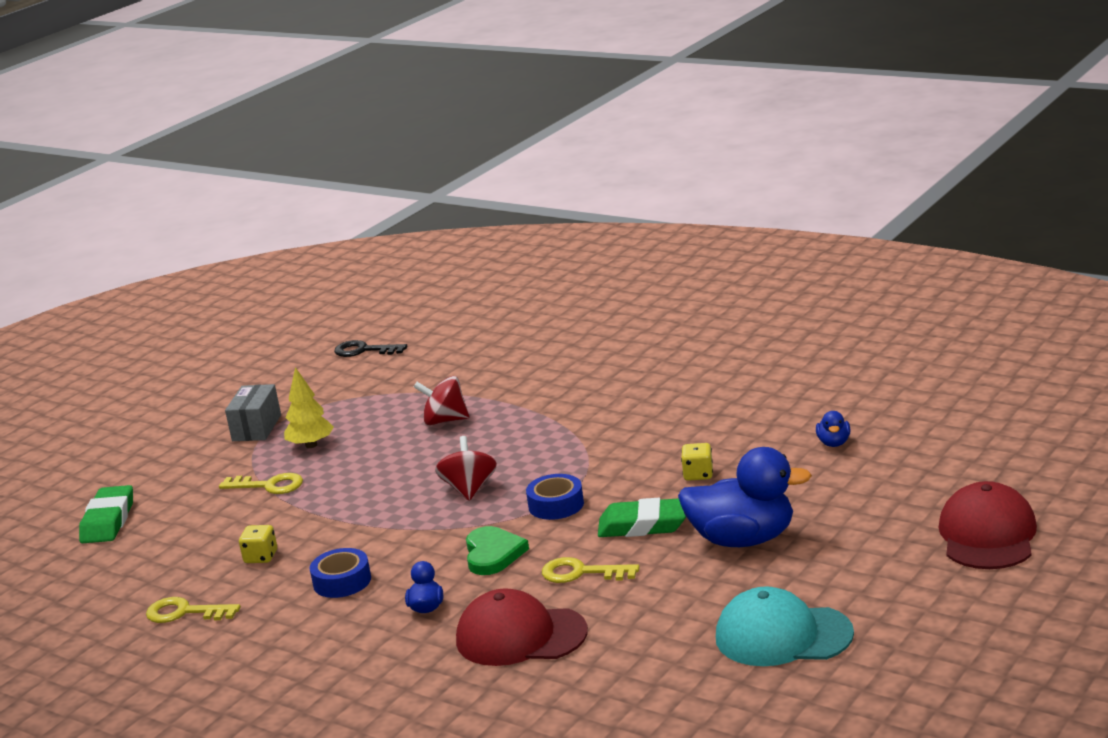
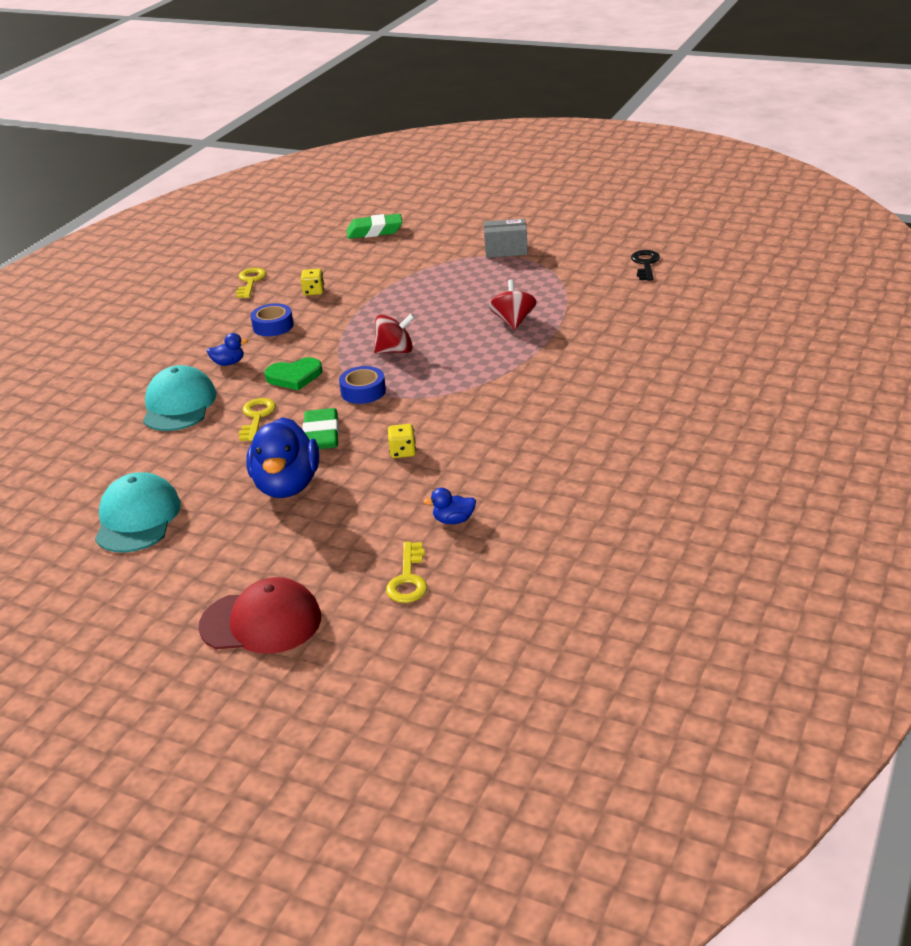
camera: 80 degrees right, 10 degrees up
(269, 485) = (414, 273): yellow key -> yellow key (408, 579)
(311, 445) = (476, 276): yellow tree -> none
(520, 636) = (179, 405): red cap -> turquoise cap

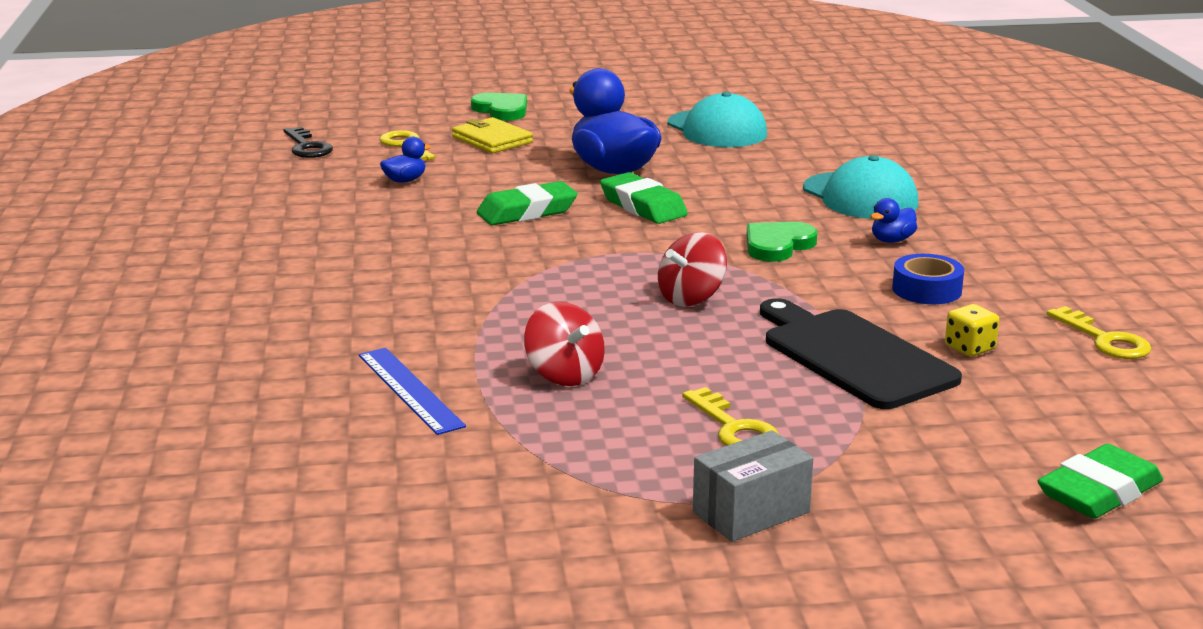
camera: 145 degrees right, 10 degrees down
(256, 417) = (747, 205): yellow key -> yellow key (734, 428)
(261, 622) = (502, 110): red cap -> green heart
(327, 564) = (492, 140): none -> yellow wallet
(363, 391) = (661, 249): blue tape -> none
(370, 300) = (853, 356): none -> black cutting board
(403, 452) = (527, 212): yellow dice -> green eraser
(595, 330) = (410, 390): none -> blue ruler
(645, 264) = (411, 550): black key -> black key (307, 147)

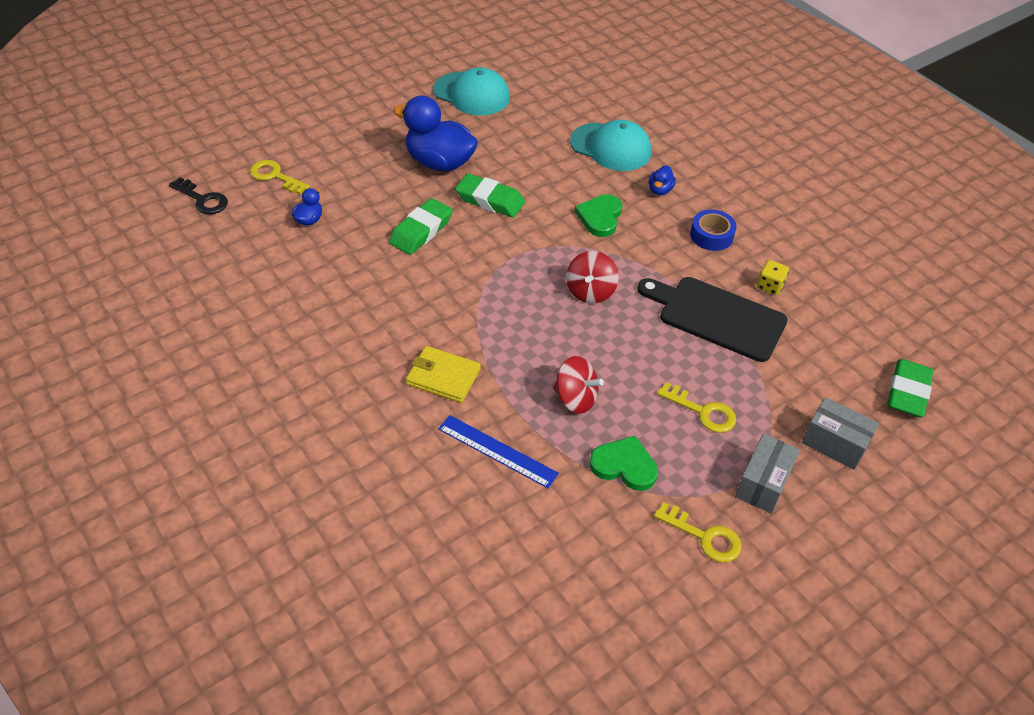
camera: 30 degrees left, 25 degrees up
(492, 140) = (331, 150): yellow wallet -> yellow wallet (443, 376)
(502, 110) = (308, 110): green heart -> green heart (624, 465)
(912, 507) = (834, 444): none -> grey box
(1105, 340) = (829, 252): yellow key -> yellow key (705, 537)

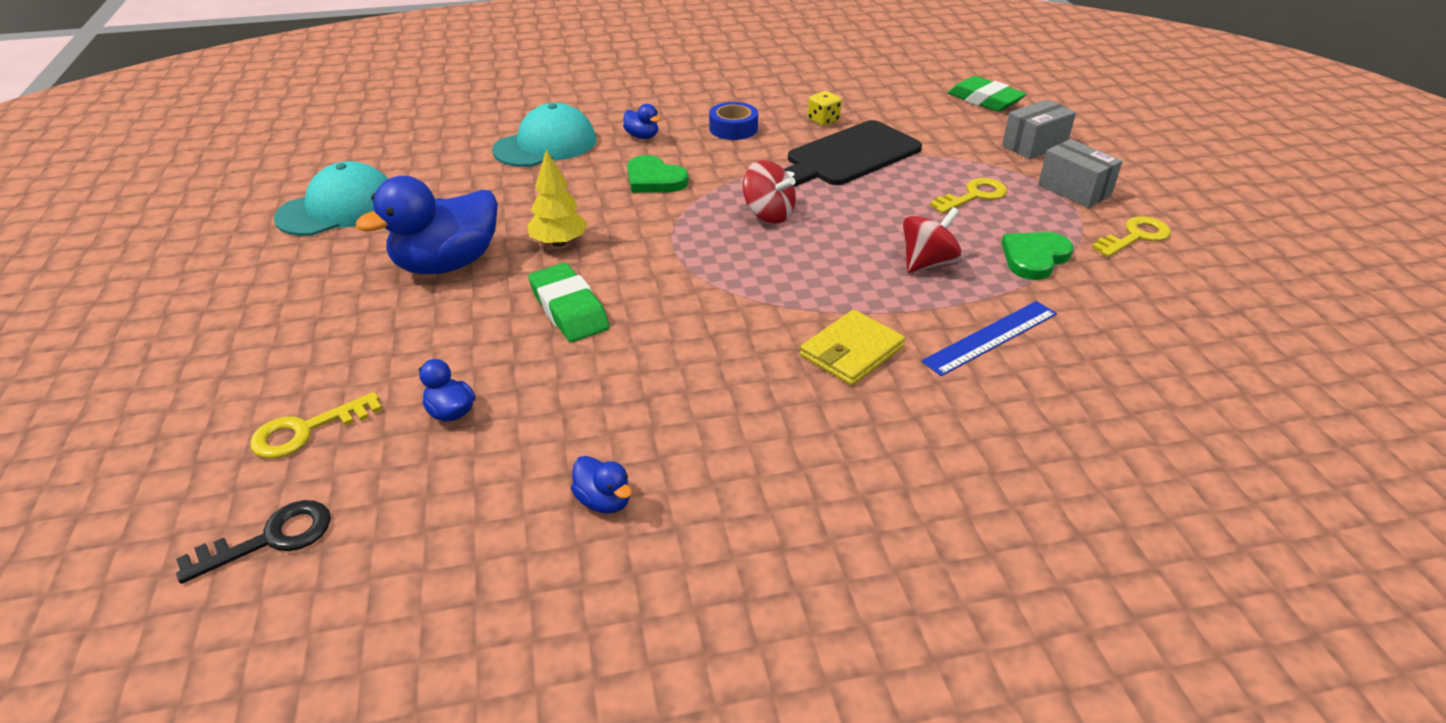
camera: 65 degrees left, 10 degrees down
(266, 303) = (604, 501): none -> blue duck
(490, 200) = (559, 243): green eraser -> yellow tree

